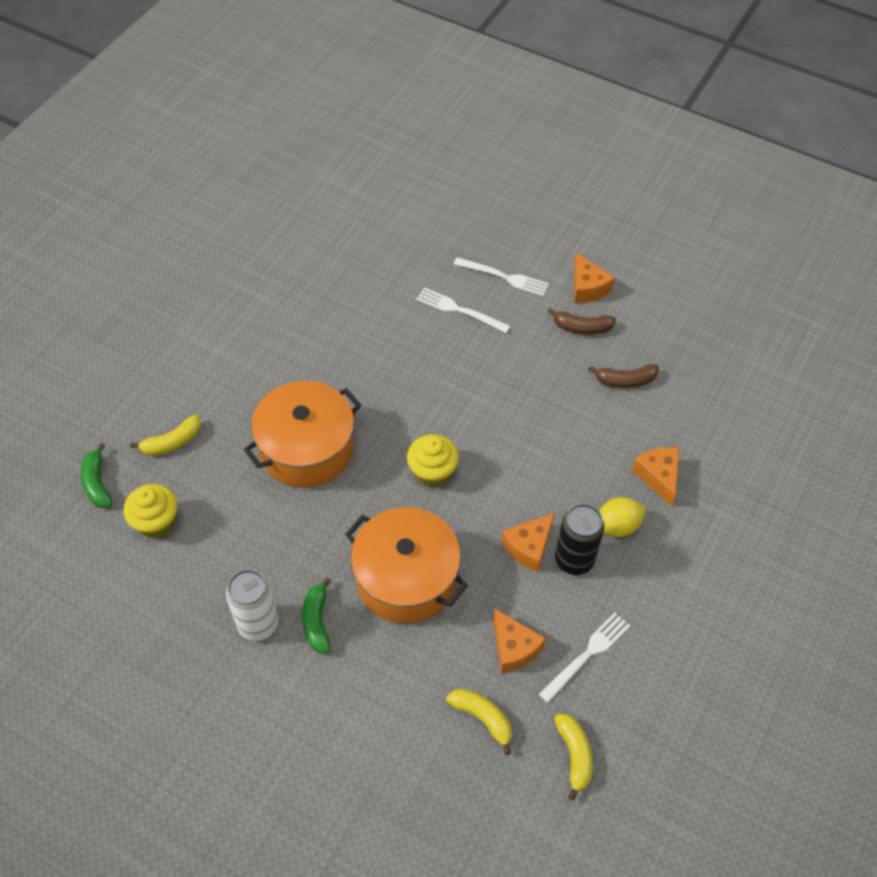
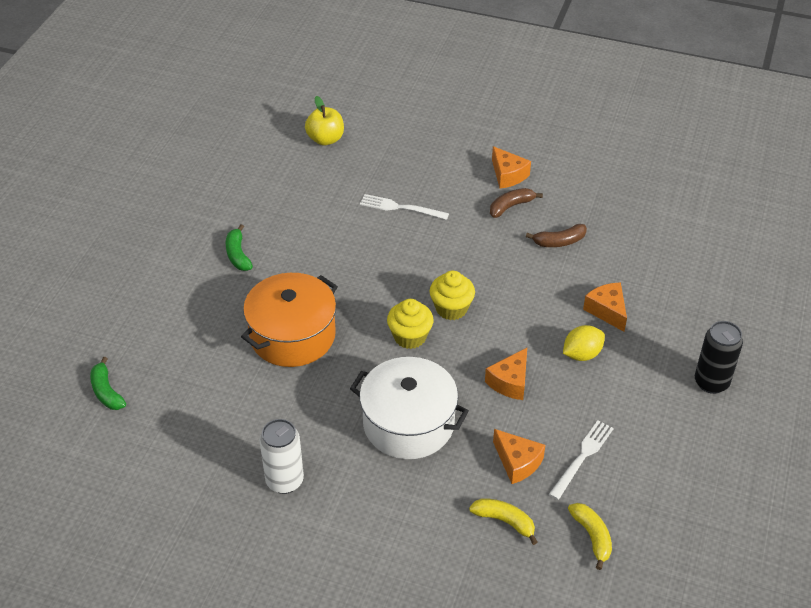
camera: 10 degrees left, 10 degrees down
(156, 522) = (170, 414): yellow cupcake -> yellow cupcake (451, 308)
(172, 442) = (168, 348): yellow banana -> none
(317, 621) = (337, 470): green banana -> green banana (238, 254)
(397, 212) = (325, 139): none -> yellow apple
(406, 578) = (408, 423): orange pot -> white pot
(504, 277) = (433, 177): white fork -> none
(574, 560) = (552, 386): black can -> black can (711, 382)
(581, 327) = (511, 206): brown banana -> brown banana turned 150 degrees clockwise

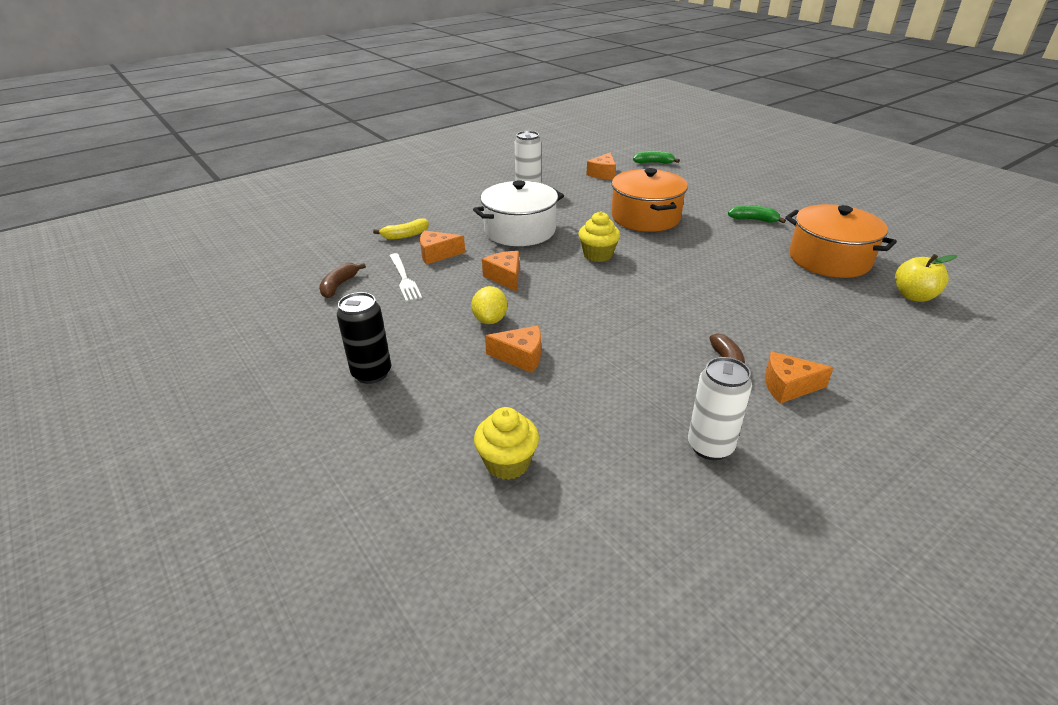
camera: 125 degrees right, 10 degrees down
(182, 426) = (603, 174): none -> orange cheese
(293, 190) = (829, 259): none -> orange pot
(400, 207) = (769, 301): white fork -> none
(451, 308) = (610, 281): yellow cupcake -> yellow cupcake (507, 463)
(559, 242) = (644, 372): brown banana -> brown banana (339, 285)
(592, 537) = (349, 257): yellow banana -> none
(599, 191) = (710, 446): none -> white can

